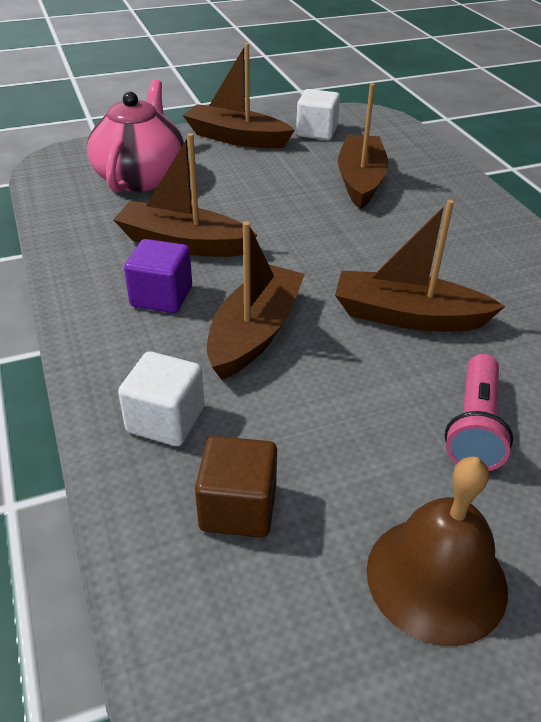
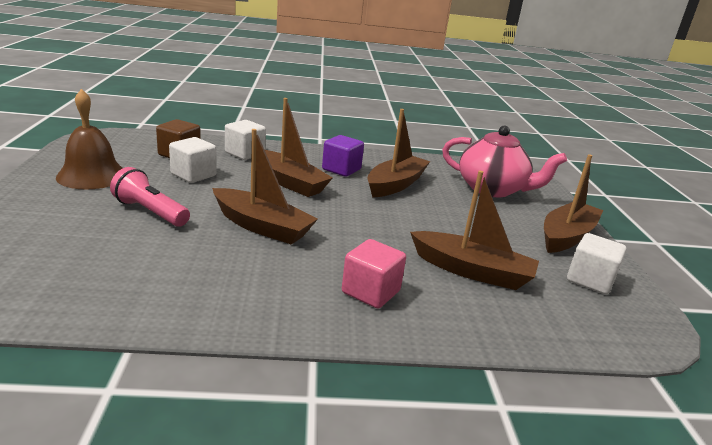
camera: 105 degrees right, 15 degrees down
(315, 442) = (193, 175): none -> white cube
(407, 316) = (262, 226): brown boat -> brown boat turned 90 degrees clockwise
(454, 224) = (371, 292): none -> pink cube

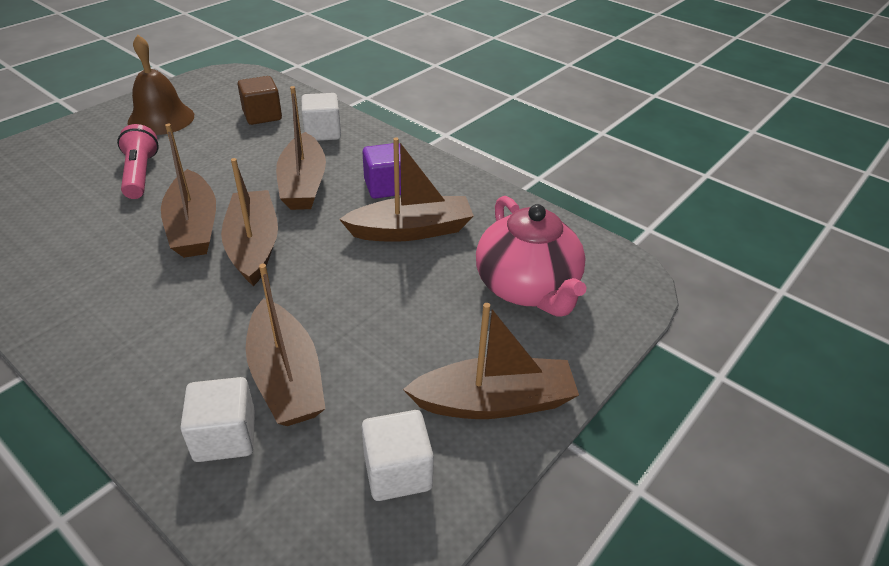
camera: 45 degrees right, 15 degrees up
(193, 175) = (235, 144): white cube -> white cube (225, 436)
(324, 222) = (253, 246): none -> brown boat
(371, 292) = (156, 343): pink cube -> none

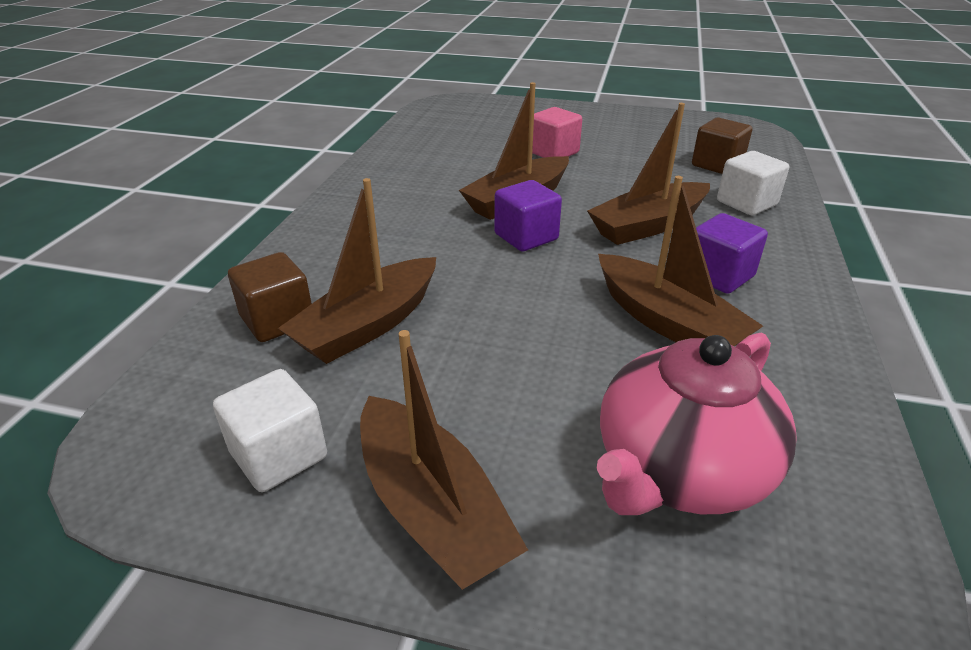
camera: 65 degrees right, 5 degrees down
(140, 174) = (553, 152): pink flashlight -> pink cube
(161, 118) = (635, 129): brown bell -> none
(225, 436) = (277, 320): white cube -> brown cube
(253, 246) = (526, 237): brown boat -> purple cube

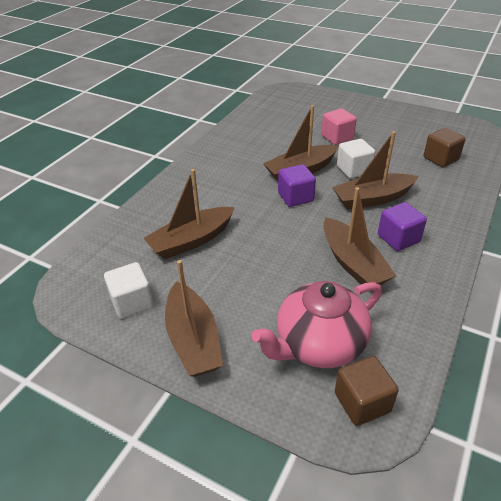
camera: 15 degrees right, 5 degrees up
(277, 320) = (147, 231): brown cube -> brown cube (362, 402)
(746, 203) = (444, 190): white cube -> white cube (353, 170)

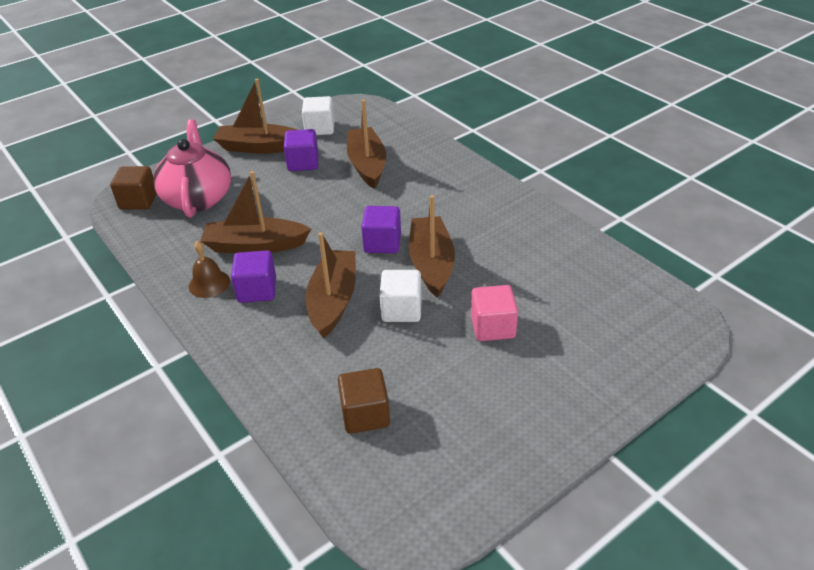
camera: 115 degrees right, 0 degrees up
(209, 286) = (303, 163): none -> purple cube
(418, 269) = (209, 283): none -> brown bell

